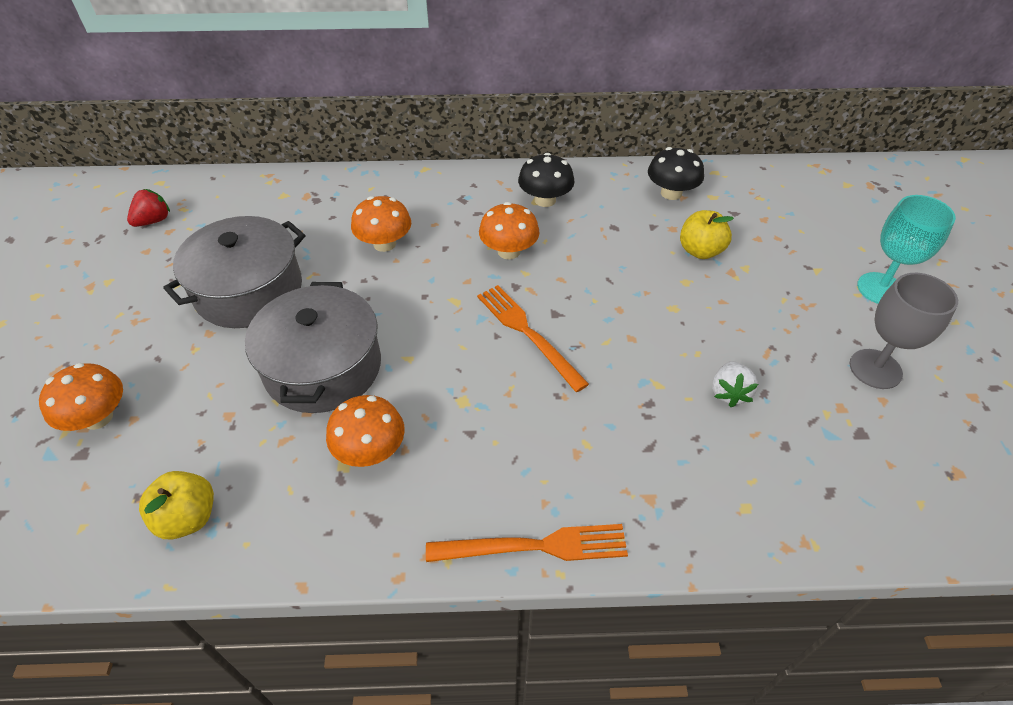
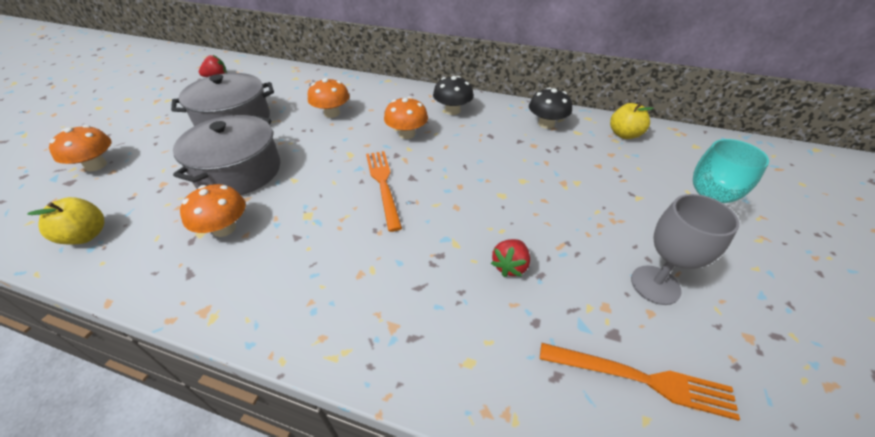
camera: 20 degrees right, 5 degrees down
(534, 546) = (279, 332): orange fork -> orange fork (641, 379)
(700, 251) = (546, 163): yellow apple -> yellow apple (624, 134)
(729, 393) = (510, 266): white strawberry -> red strawberry

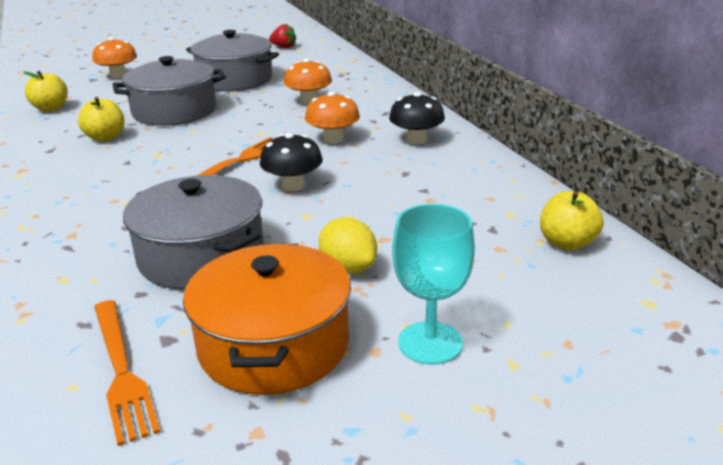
camera: 50 degrees right, 15 degrees down
(224, 228) = (106, 137): orange mushroom -> yellow apple
(510, 266) = (201, 256): red strawberry -> grey pot
(546, 124) = (490, 191): black mushroom -> black mushroom (293, 185)
(586, 212) = (348, 268): none -> yellow lemon
(655, 285) = (274, 345): grey goblet -> orange pot

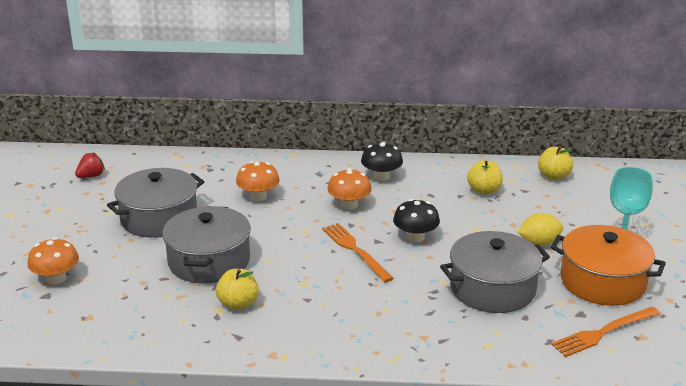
camera: 65 degrees left, 0 degrees up
(51, 108) = (116, 329): yellow apple -> yellow apple (484, 190)
(121, 371) = (603, 332): orange fork -> orange fork turned 150 degrees clockwise

